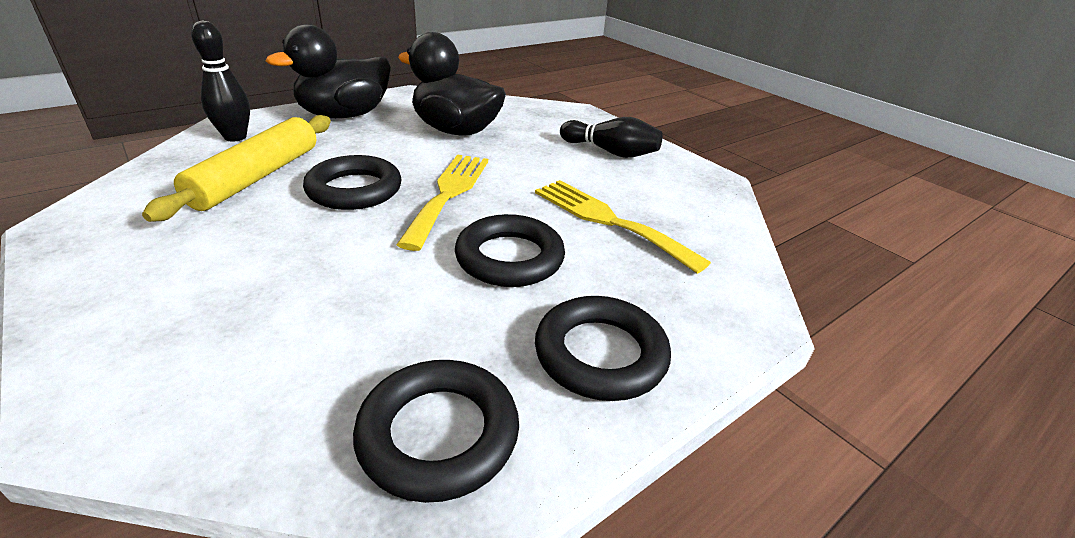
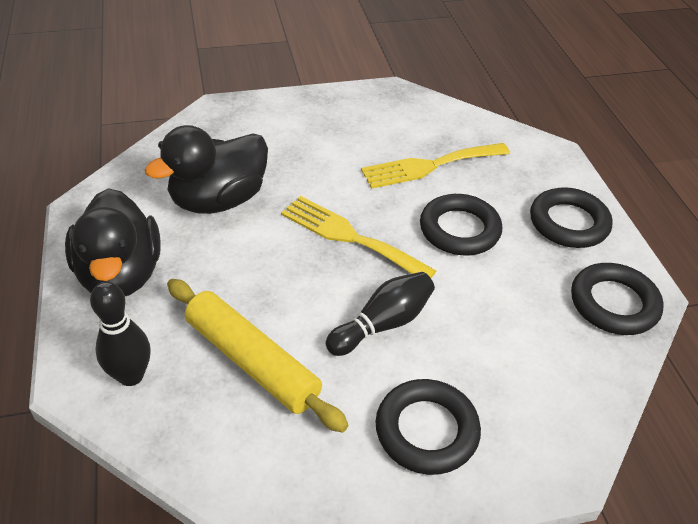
camera: 65 degrees left, 10 degrees up
(354, 190) = (314, 294): black ring -> black ring (426, 430)
(610, 152) = (320, 122): black bowling pin -> black bowling pin (382, 324)

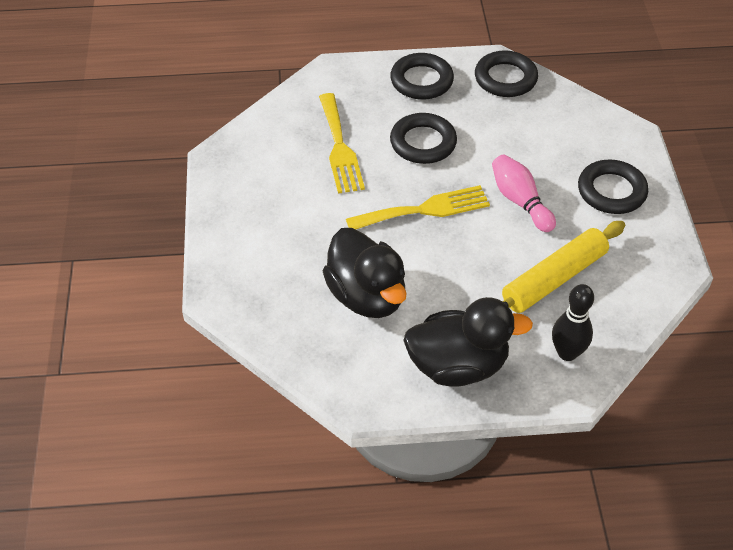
camera: 80 degrees left, 5 degrees up
(350, 237) = (424, 210): yellow fork -> yellow fork turned 150 degrees counterclockwise
(382, 324) = (520, 201): black bowling pin -> pink bowling pin

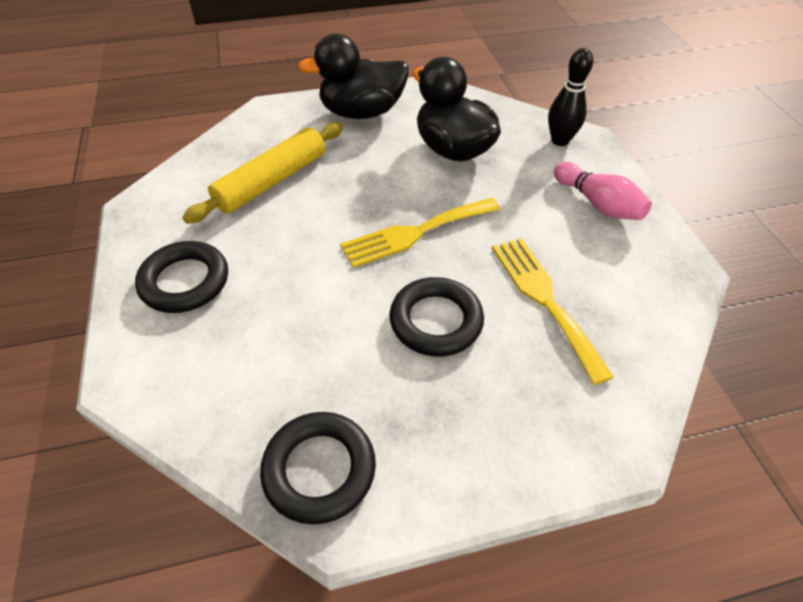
camera: 170 degrees right, 0 degrees up
(421, 81) = (464, 441): black ring -> none
(520, 201) = (303, 255): pink bowling pin -> pink bowling pin (597, 204)
(567, 353) = (267, 128): black bowling pin -> black bowling pin (560, 140)

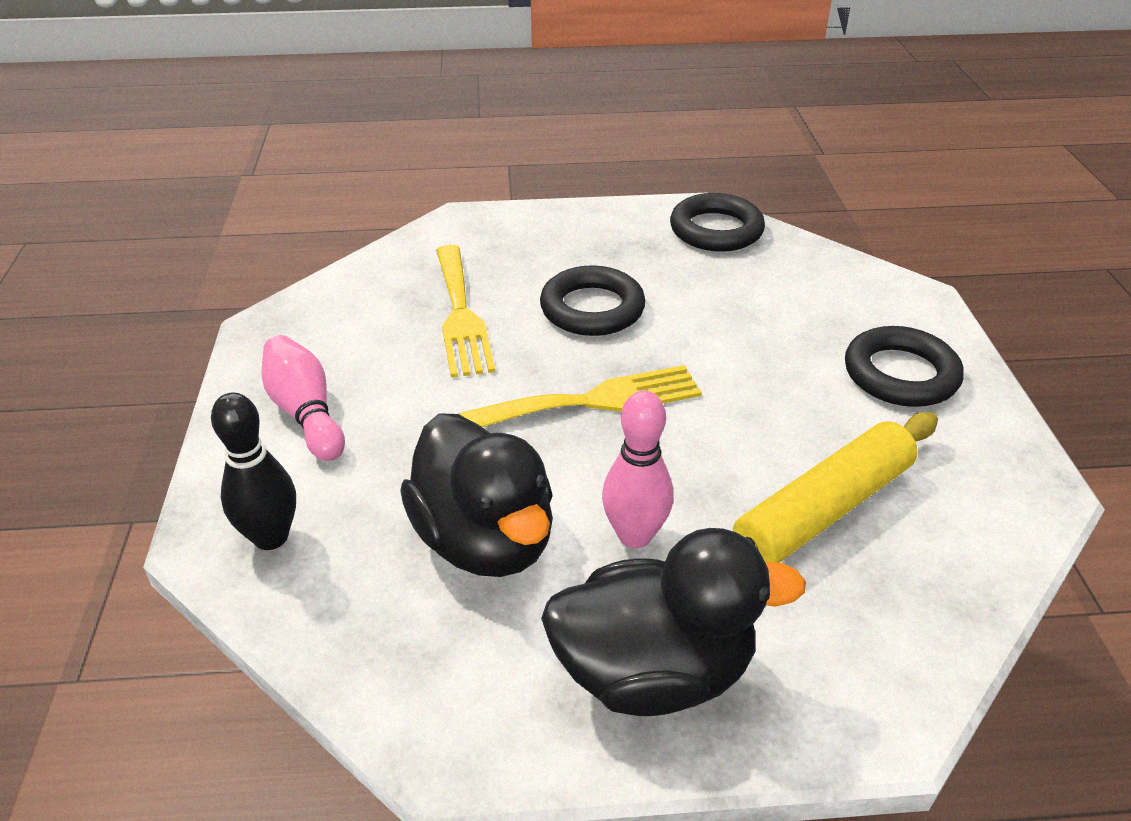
camera: 170 degrees left, 10 degrees down
(376, 159) = (634, 535): none -> pink bowling pin

